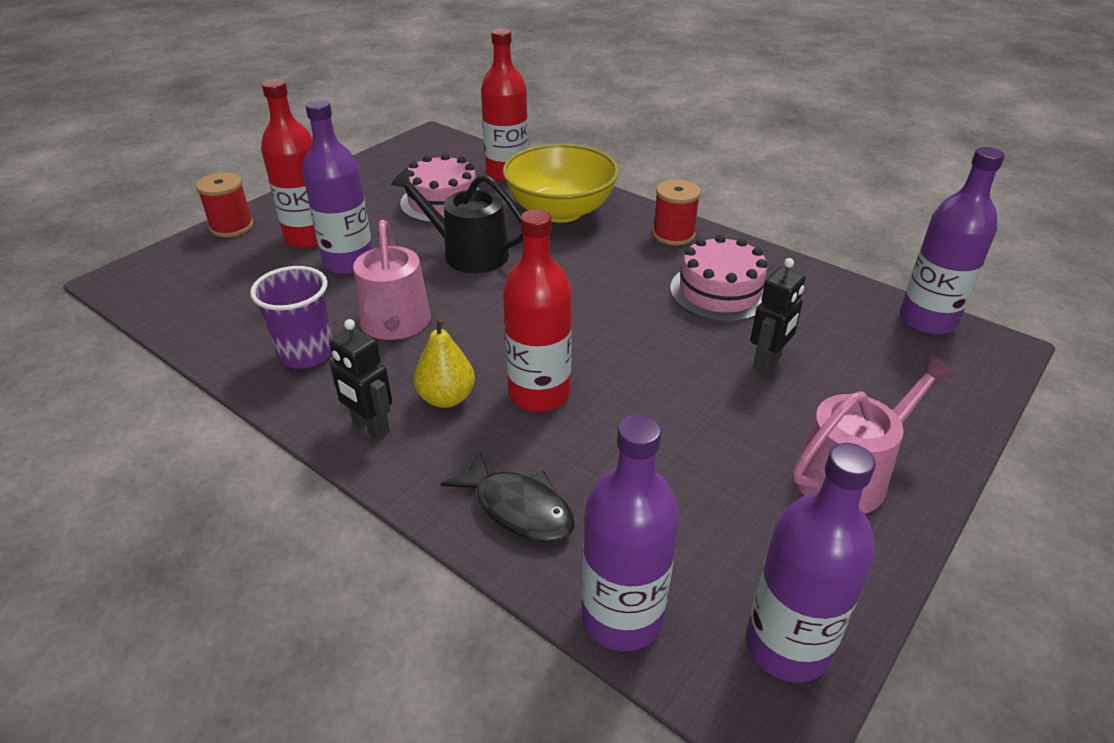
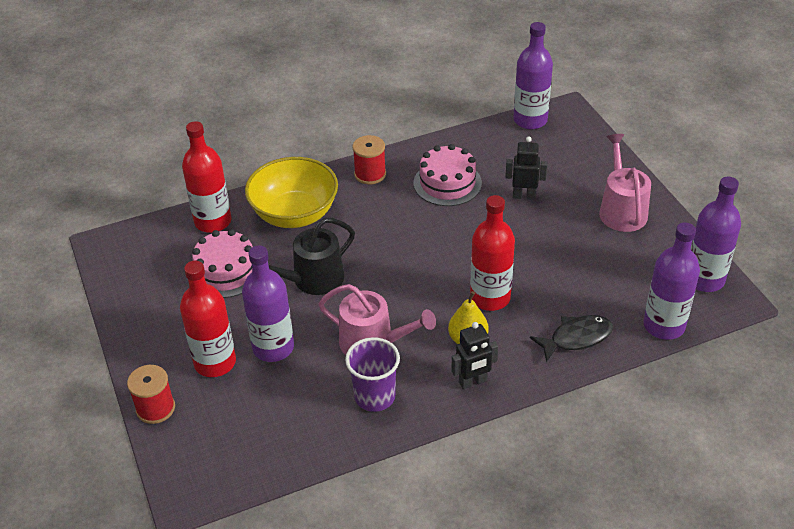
camera: 60 degrees left, 5 degrees up
(767, 362) = (524, 196): black robot -> black robot turned 60 degrees counterclockwise

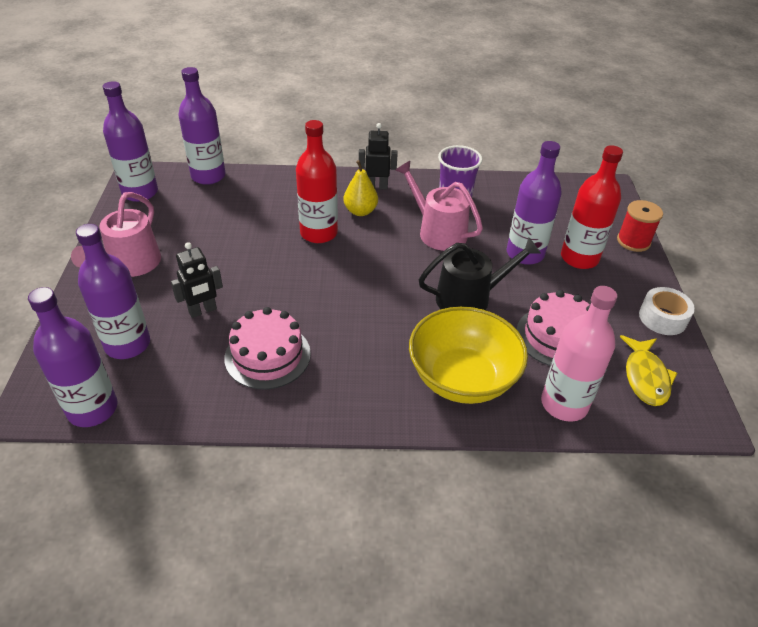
camera: 160 degrees left, 0 degrees up
(129, 321) = (662, 318): none -> white tape
(149, 261) = (645, 377): none -> yellow fish
(213, 221) = (564, 404): red bottle -> pink bottle
(370, 174) = (347, 402): red spool -> none
(524, 196) = (203, 311): black robot -> black robot turned 60 degrees counterclockwise
(552, 158) = (127, 344): none -> purple bottle
(576, 338) = (278, 188): black fish -> none

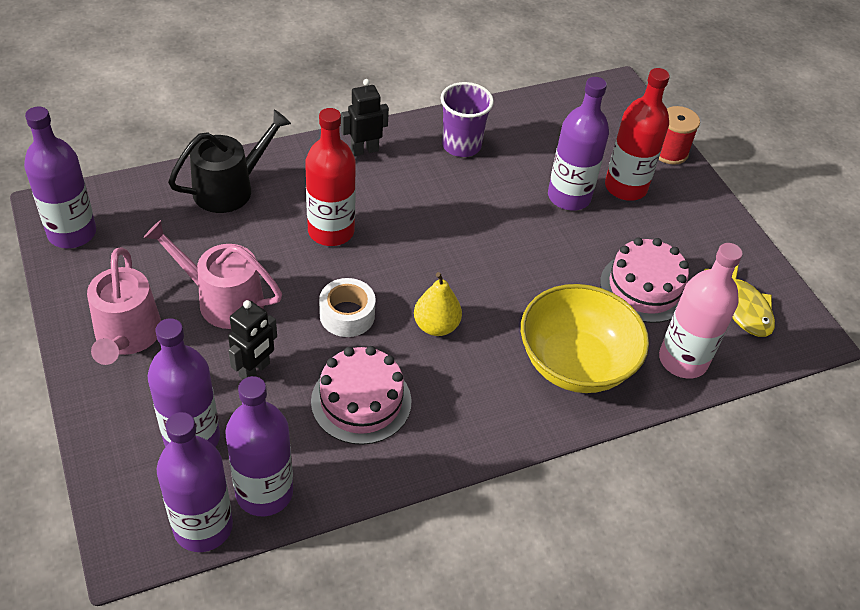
camera: 25 degrees left, 5 degrees up
(208, 176) = (147, 186): purple bottle -> purple bottle (264, 492)
(360, 211) = (363, 189): yellow pear -> yellow pear (436, 326)
(438, 232) = (464, 193): pink watering can -> pink watering can (223, 300)
(469, 298) = (538, 268): black watering can -> black watering can (229, 188)
(662, 318) = (733, 236): white tape -> white tape (347, 315)

